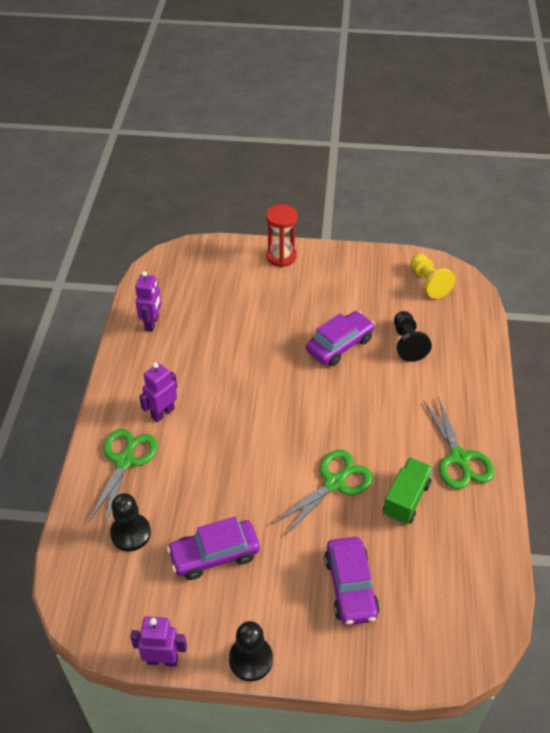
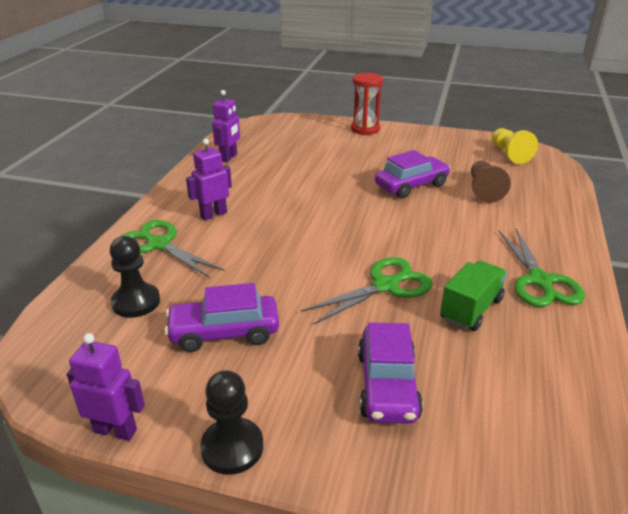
camera: 10 degrees right, 15 degrees down
(125, 460) = (158, 244): green scissors -> green scissors turned 75 degrees counterclockwise
(407, 343) = (484, 190): black pawn -> brown pawn

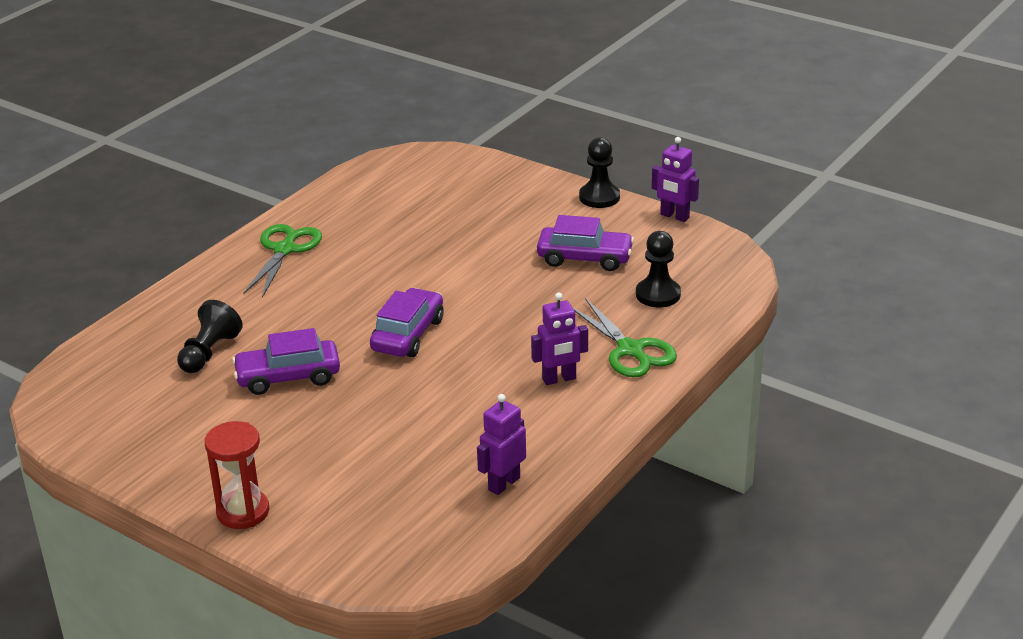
camera: 160 degrees left, 0 degrees up
(385, 286) = (424, 269): green scissors -> none
(387, 385) = (479, 208): purple car -> purple car (408, 335)
(471, 309) = (370, 240): green truck -> none
(484, 190) = (209, 353): brown pawn -> black pawn
(509, 154) = (96, 406): yellow pawn -> none

